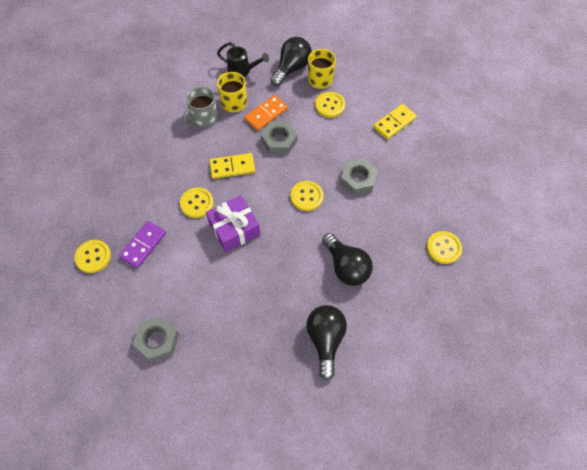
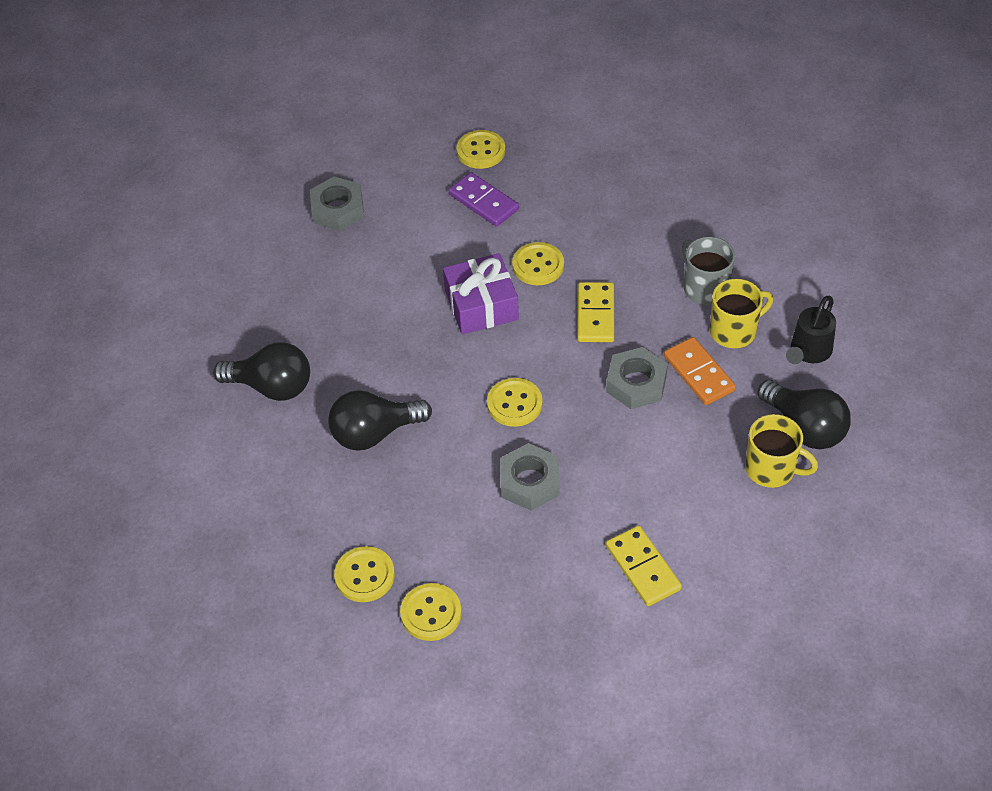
camera: 105 degrees right, 10 degrees down
(330, 105) = (703, 472): yellow button -> yellow button (431, 613)

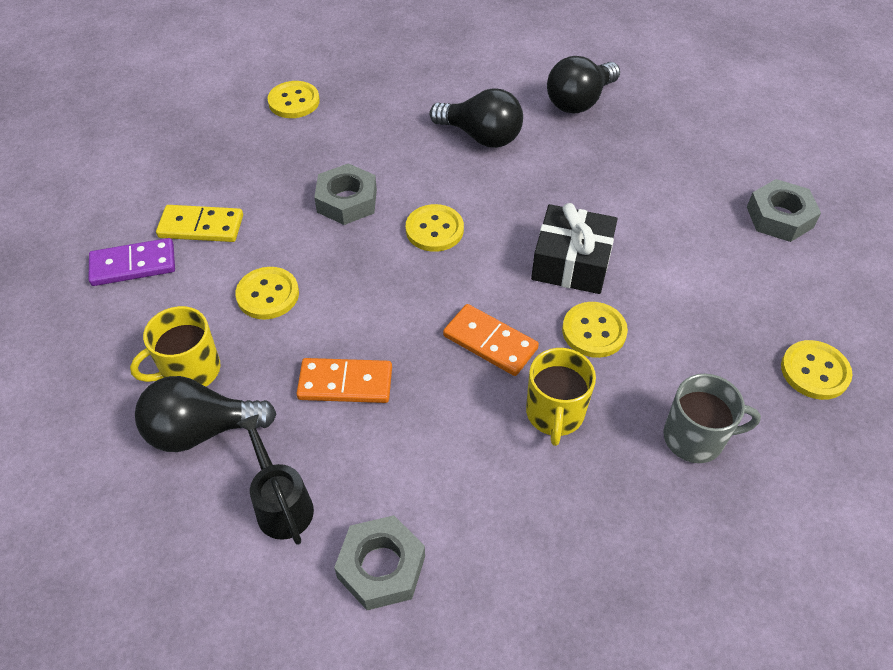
camera: 120 degrees right, 0 degrees up
(364, 575) = (358, 84): yellow button -> yellow button (268, 295)
(374, 433) = (481, 136): black light bulb -> black light bulb turned 105 degrees clockwise
(481, 305) = (571, 262): purple gift -> black gift
(483, 202) = (723, 333): purple domino -> purple domino (133, 265)
(595, 314) = (490, 342): yellow domino -> orange domino
(636, 383) = (379, 326): grey nut -> grey nut (381, 567)
(704, 288) = (450, 462): grey mug -> grey mug (695, 438)
(734, 331) = (369, 451): yellow mug -> yellow mug (555, 414)

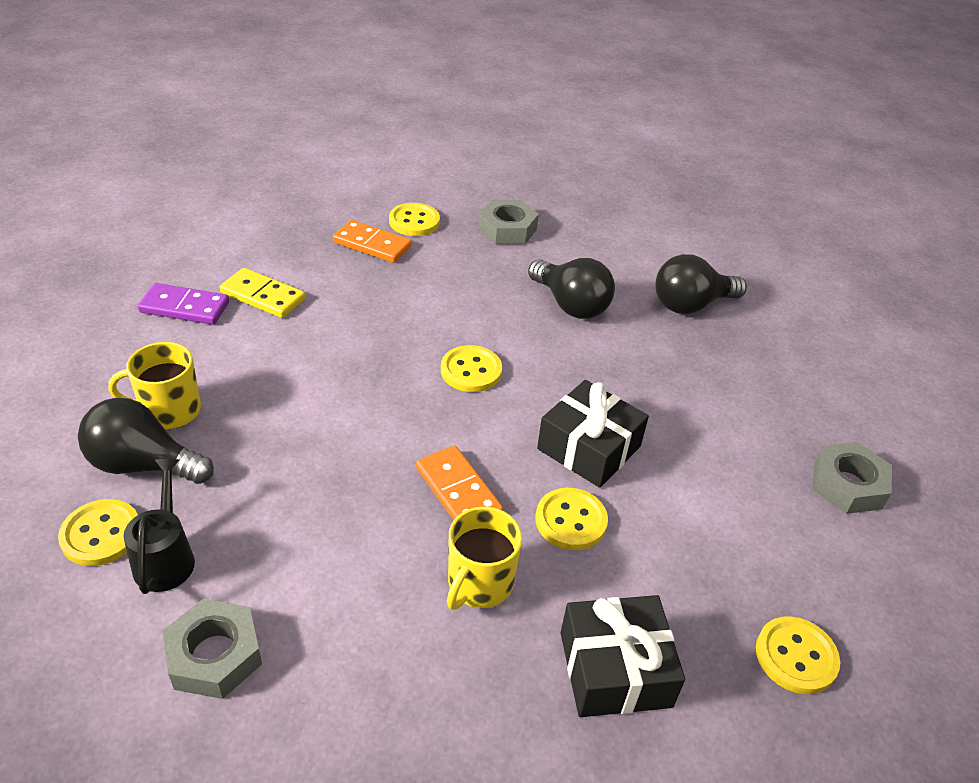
camera: 20 degrees right, 10 degrees down
(268, 295) = (280, 372): yellow button -> yellow button (101, 534)
(345, 383) = (296, 474): orange domino -> orange domino (372, 244)
(347, 201) = (405, 318): grey nut -> grey nut (507, 229)
(695, 438) = (615, 669): grey mug -> black gift

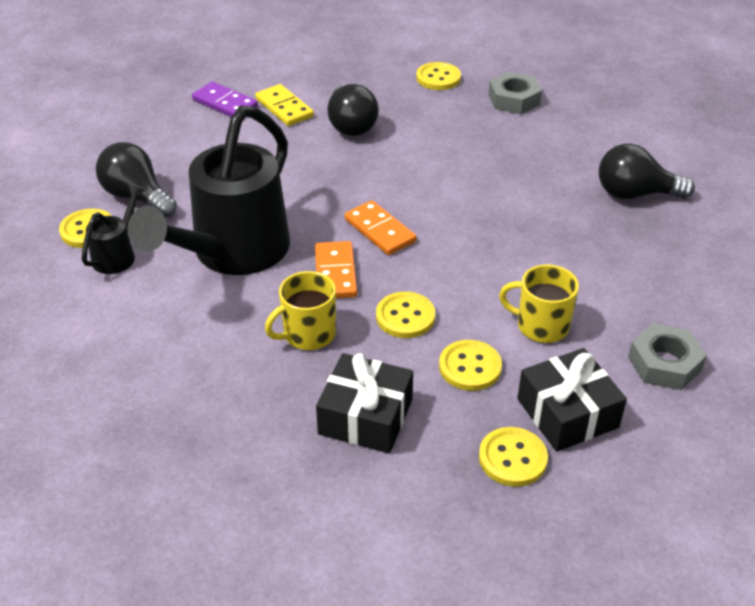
camera: 30 degrees right, 0 degrees up
(169, 411) = (173, 168): yellow mug -> yellow mug (541, 326)
(215, 655) = (112, 318): grey nut -> none
(319, 504) = (233, 253): none -> black watering can
(372, 244) = (391, 88): orange domino -> orange domino (379, 231)
(471, 371) = (404, 196): yellow button -> yellow button (470, 367)
(570, 305) = (524, 169): black light bulb -> black light bulb (350, 125)
(589, 447) = (458, 273): black gift -> black gift (567, 413)

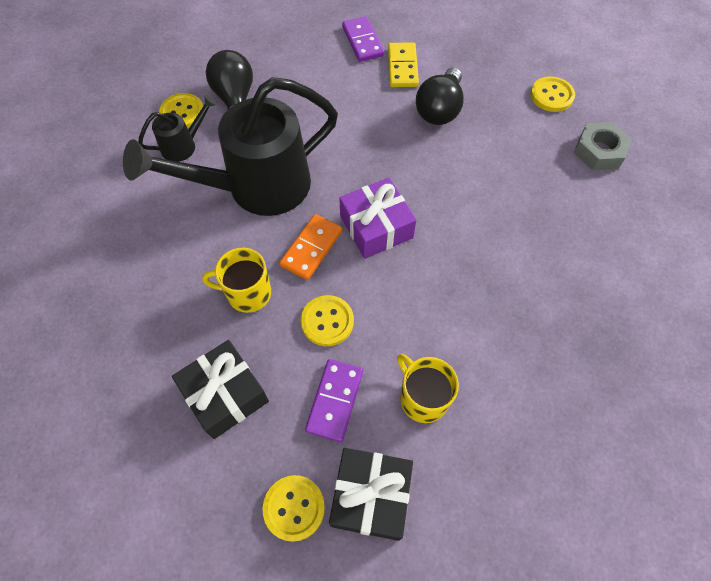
camera: 35 degrees right, 20 degrees up
(379, 231) = (376, 227): orange domino -> purple gift
(470, 367) = (334, 400): yellow button -> purple domino
(635, 194) = (623, 312): black light bulb -> none
(664, 363) = (492, 505): grey nut -> none

